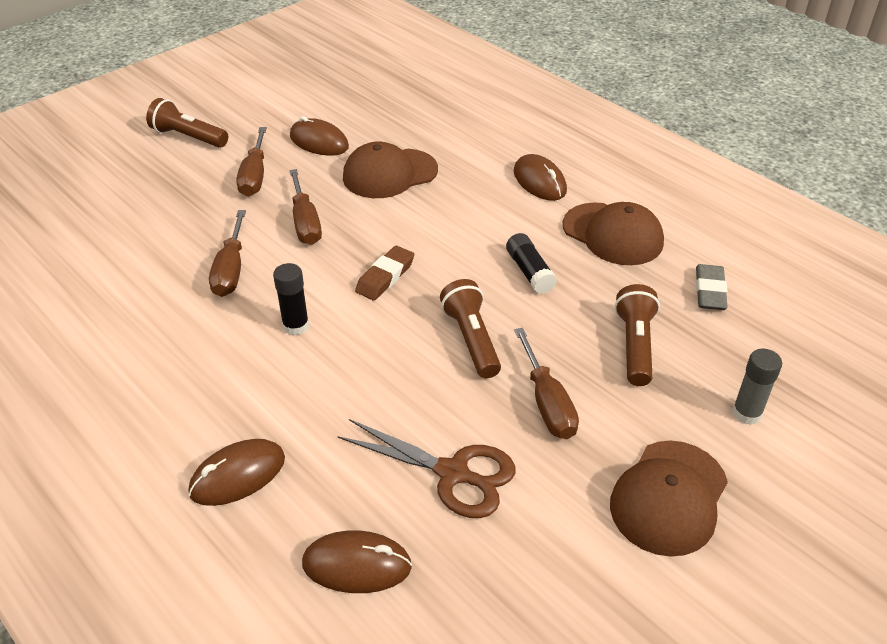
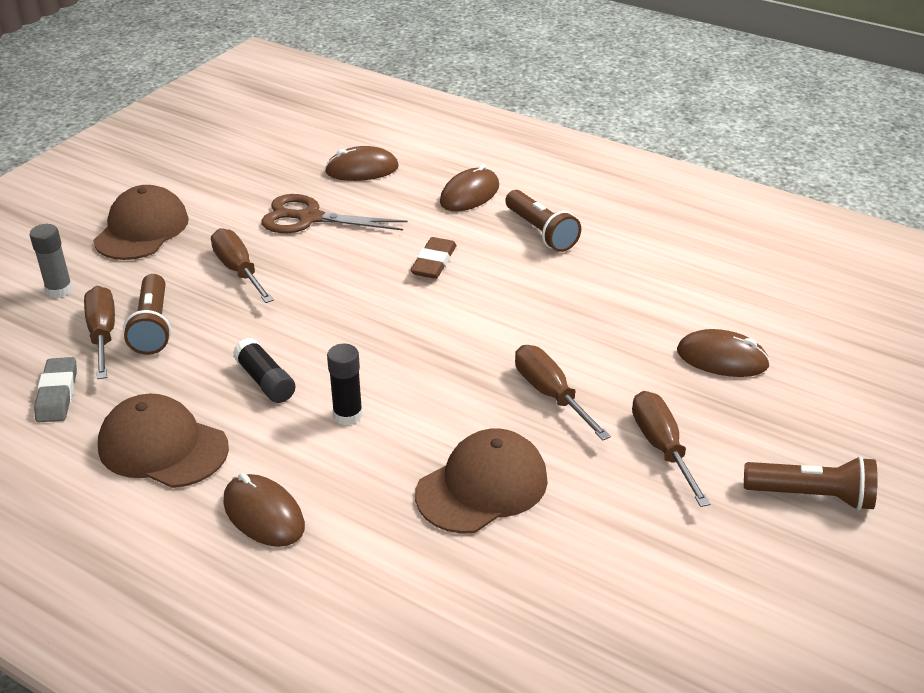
camera: 165 degrees right, 5 degrees down
(231, 270) = (593, 328): brown screwdriver -> brown screwdriver (103, 334)
(296, 326) = (490, 290): black glue stick -> black glue stick (348, 415)
(319, 142) = (617, 526): brown mouse -> brown mouse (722, 358)
(385, 277) = (425, 348): brown eraser -> brown eraser (434, 262)
(471, 339) = (316, 306): brown flashlight -> brown flashlight (541, 232)

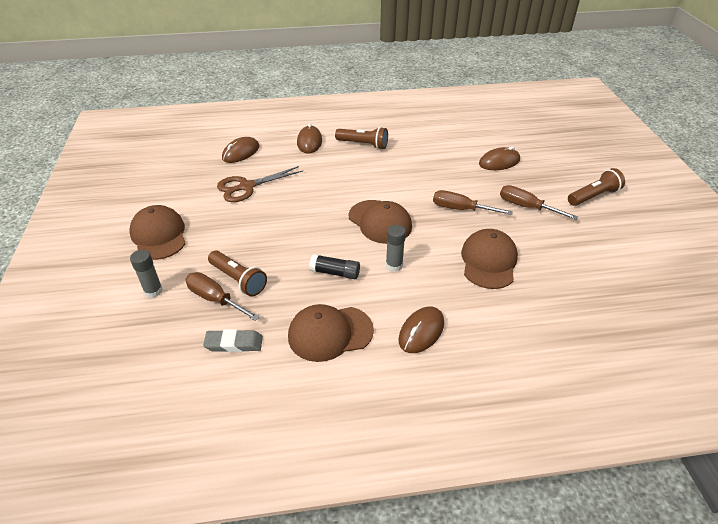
camera: 40 degrees left, 5 degrees up
(57, 394) = (234, 343): grey eraser -> grey eraser turned 45 degrees counterclockwise
(239, 270) = (245, 229): brown screwdriver -> none
(263, 514) = (421, 331): brown mouse -> brown mouse turned 60 degrees counterclockwise
(348, 415) = (394, 265): black glue stick -> grey glue stick
(410, 349) = (380, 222): none -> brown cap
(434, 262) = (336, 179): brown eraser -> none

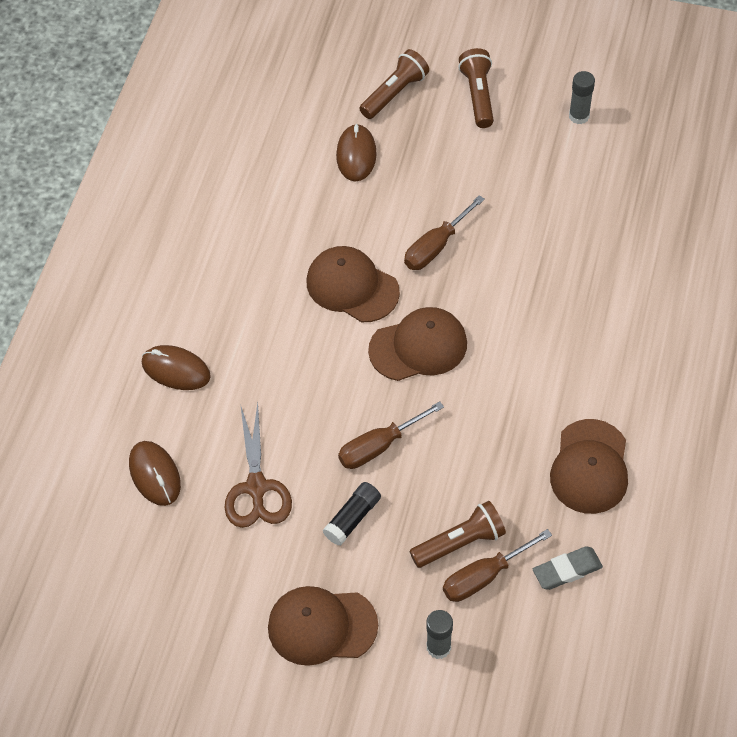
camera: 65 degrees left, 15 degrees up
(234, 343) = (567, 570): grey eraser -> grey eraser turned 45 degrees clockwise
(335, 272) = (493, 430): black glue stick -> black glue stick (352, 518)
(363, 144) = (223, 300): brown flashlight -> brown flashlight (395, 93)
(394, 265) = (508, 363): grey glue stick -> grey glue stick (579, 116)
(421, 331) = (623, 377): brown mouse -> none
(488, 261) = (543, 263): brown cap -> brown cap (352, 286)
(526, 207) = (465, 175): brown screwdriver -> brown screwdriver (379, 446)

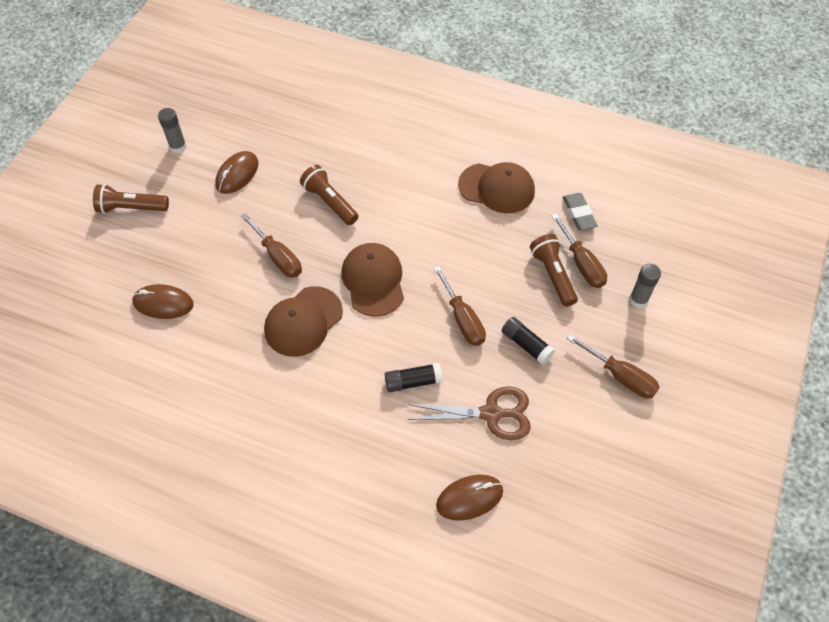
camera: 85 degrees left, 0 degrees up
(176, 370) = (361, 473): brown mouse -> brown mouse (237, 174)
(288, 404) = (413, 382): none -> black glue stick
(322, 626) = (620, 376): brown cap -> brown screwdriver
(395, 93) = (105, 266): brown flashlight -> brown flashlight (329, 202)

